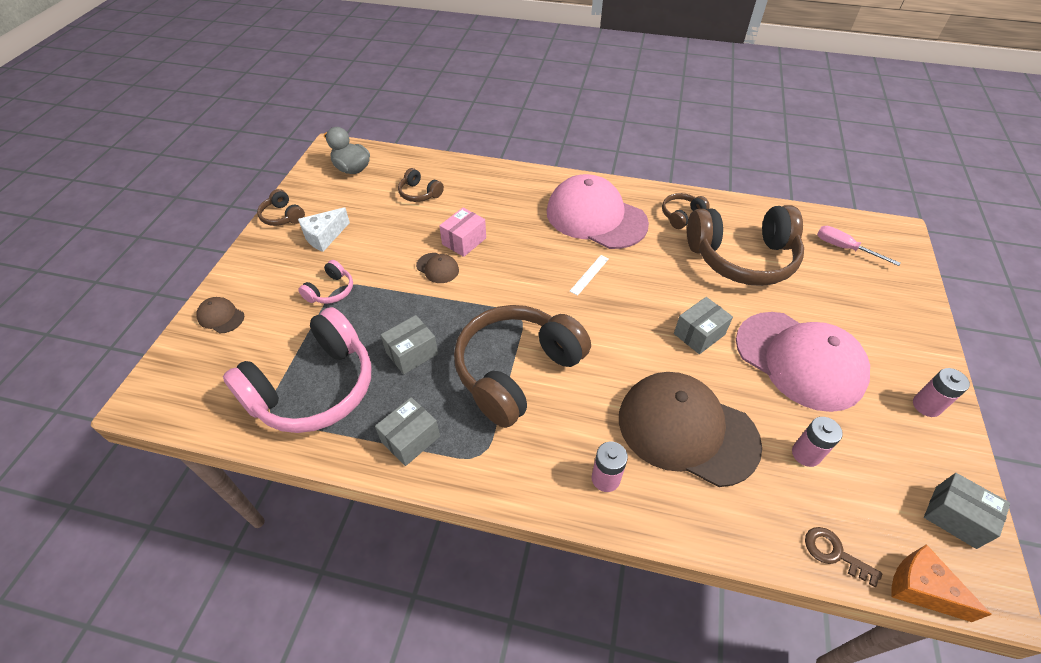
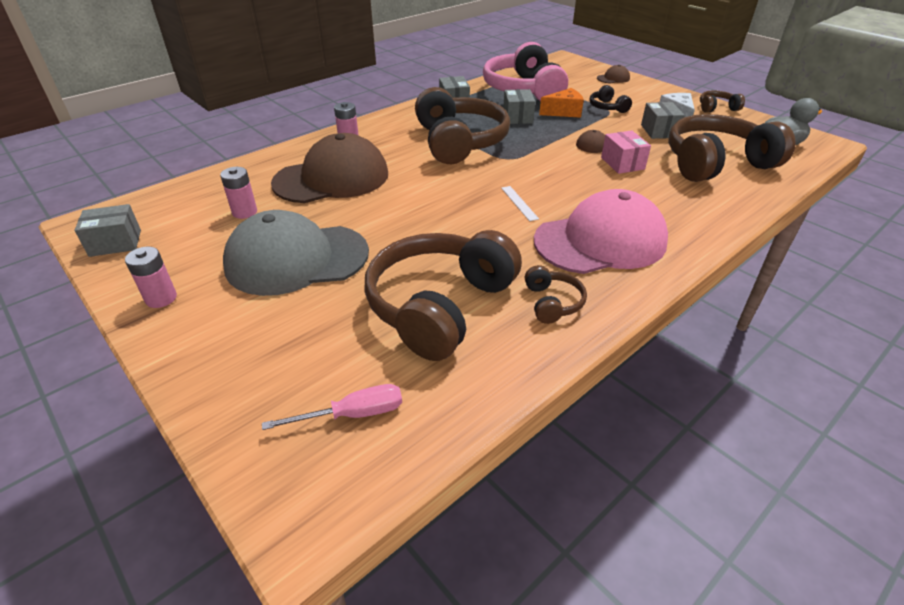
camera: 125 degrees right, 10 degrees down
(331, 291) = (607, 107): pink headphones -> black headphones
(419, 193) = (716, 163): brown headphones -> brown headphones, size x2.30
(699, 334) = (390, 224): grey box -> grey box (659, 131)
(799, 360) = (296, 259): pink cap -> grey cap
(834, 553) = (195, 186): brown key -> none
(921, 588) = (132, 201): orange cheese -> orange cheese (564, 112)

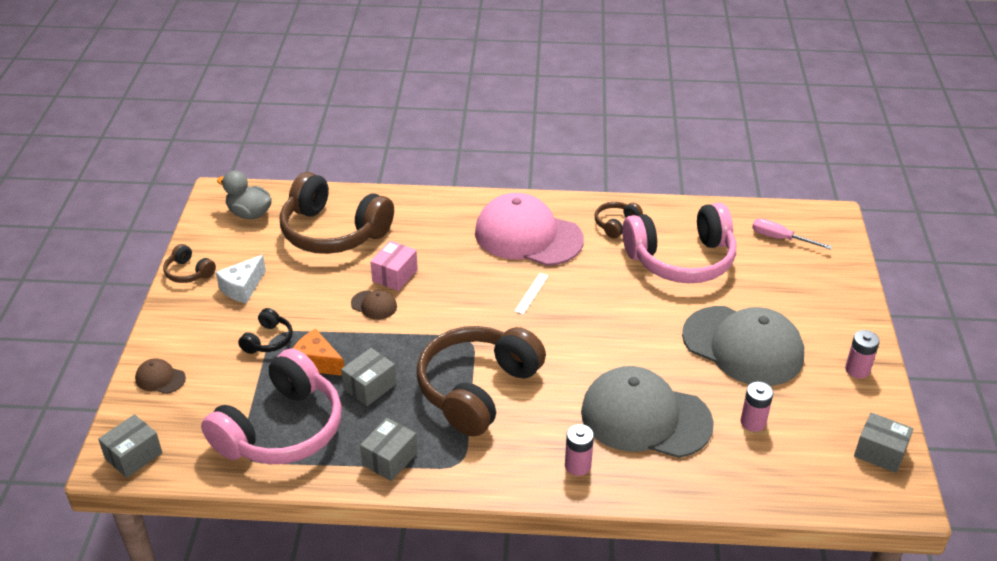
camera: 135 degrees left, 0 degrees up
(332, 178) = (645, 417): brown cap -> grey cap
(440, 306) = (681, 259): brown headphones -> pink headphones
(659, 131) = (296, 284): grey box -> grey box (133, 456)

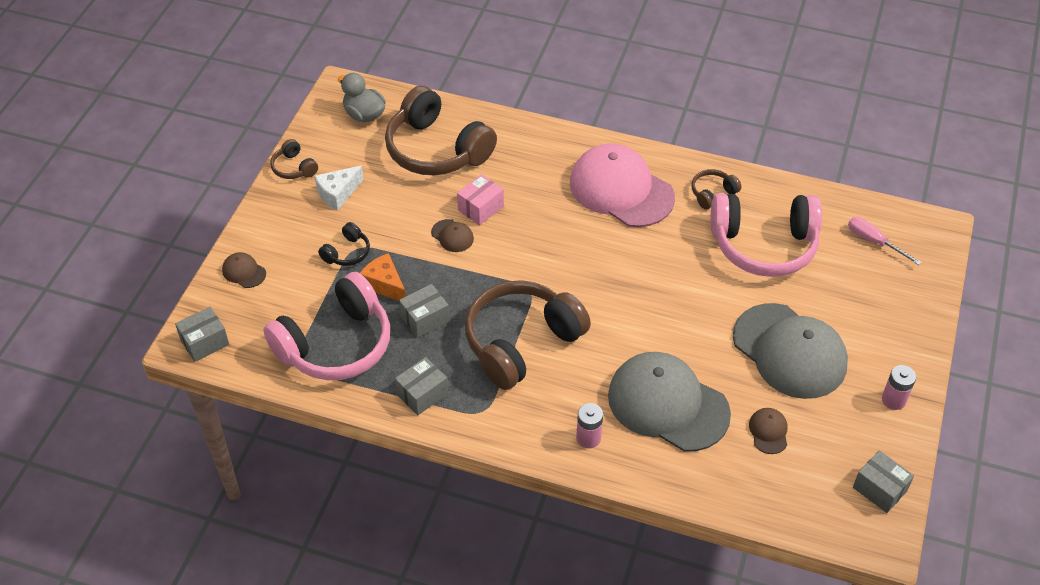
camera: 15 degrees right, 10 degrees up
(531, 293) = (604, 253): white ruler -> none
(753, 422) = (768, 431): pink battery -> brown cap

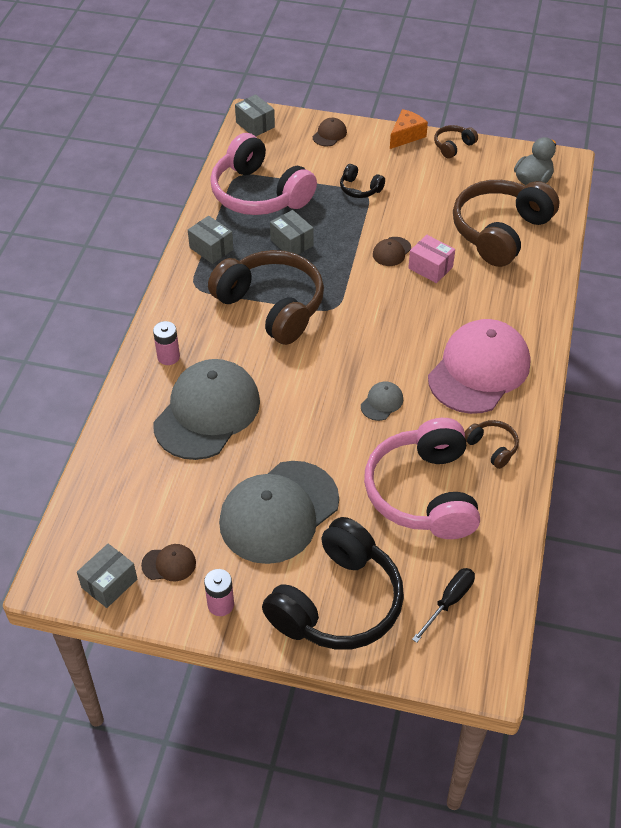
camera: 85 degrees right, 0 degrees up
(338, 194) = (428, 175): white cheese -> none
(384, 285) = (327, 215): orange cheese -> orange cheese (406, 136)
(658, 264) = (382, 402): none -> grey cap
(768, 431) = (177, 491): brown cap -> brown cap (169, 564)
(874, 241) = (449, 601): pink screwdriver -> black screwdriver
(882, 315) = (337, 602): none -> black headphones

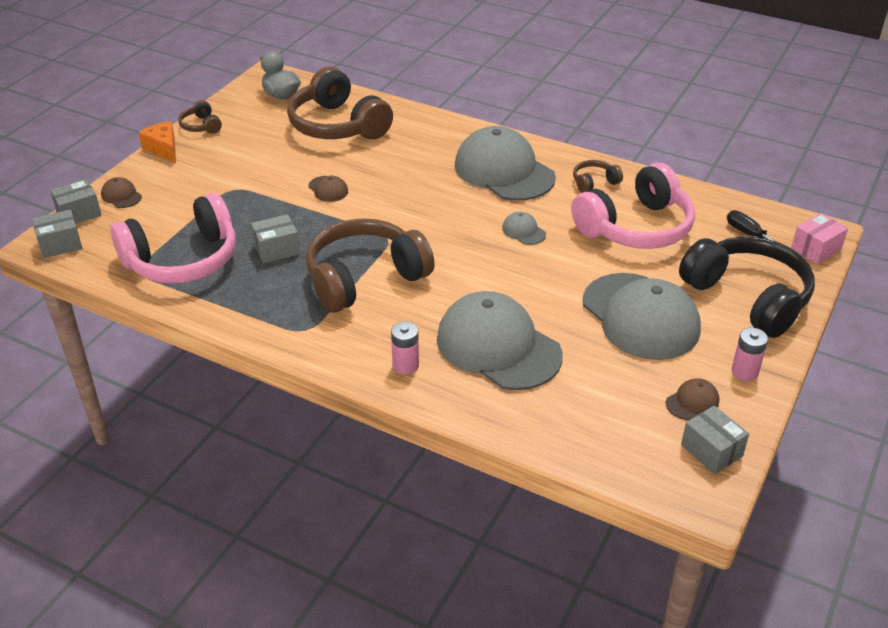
camera: 75 degrees left, 10 degrees down
(169, 564) = (692, 402): brown cap -> brown cap turned 45 degrees clockwise
(211, 248) = (250, 309): grey box -> grey box (79, 213)
(360, 189) = (223, 191): black headphones -> none
(424, 493) = (635, 227): pink headphones -> pink headphones turned 45 degrees counterclockwise
(430, 268) = (363, 171): pink box -> pink box (816, 249)
(479, 370) = (504, 171): pink cap -> grey cap

